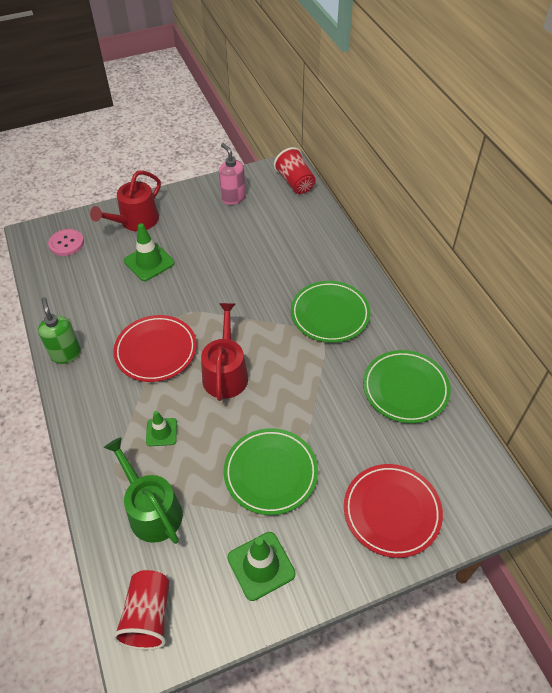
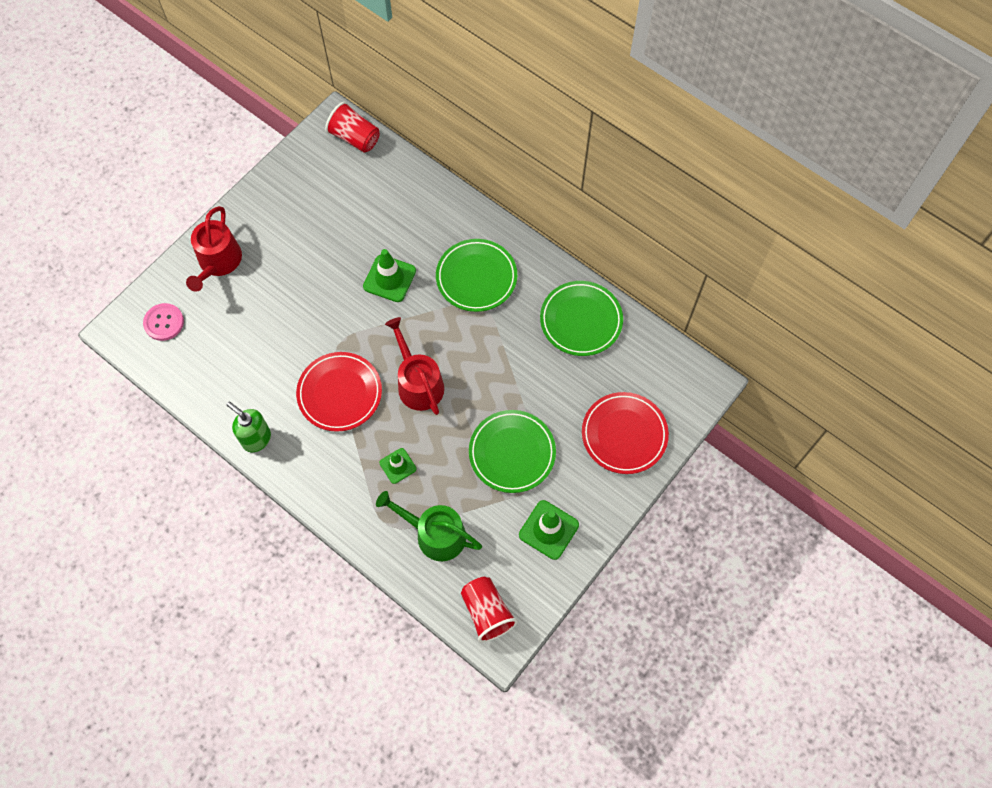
camera: 30 degrees left, 15 degrees up
(149, 262) = (266, 303): green traffic cone -> green traffic cone (389, 278)
(233, 198) = (302, 187): pink soap dispenser -> none

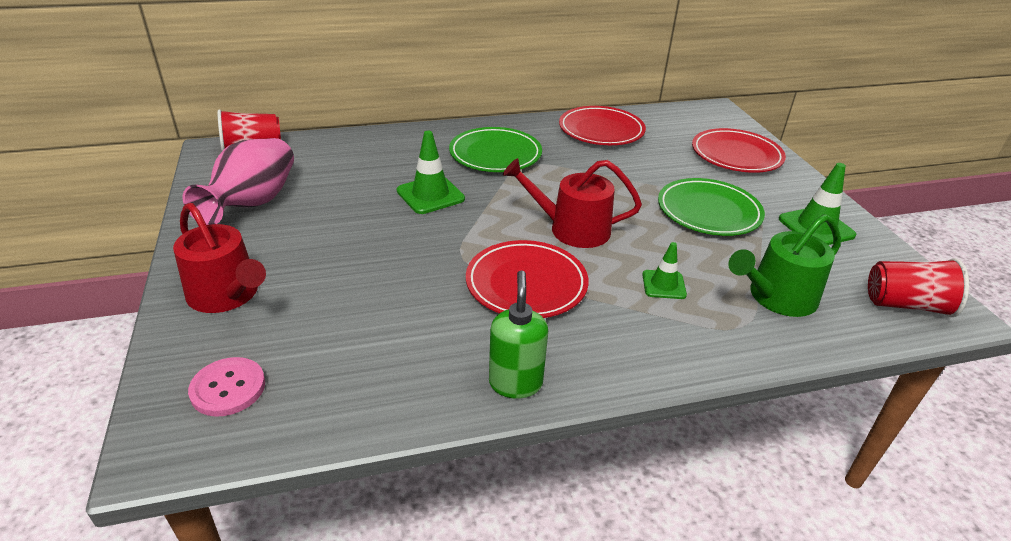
camera: 55 degrees left, 30 degrees down
(256, 439) = (515, 383): green soap dispenser -> green soap dispenser turned 105 degrees clockwise
(300, 196) = (253, 203): none -> pink vase
(581, 320) = (601, 130): green plate -> red plate

